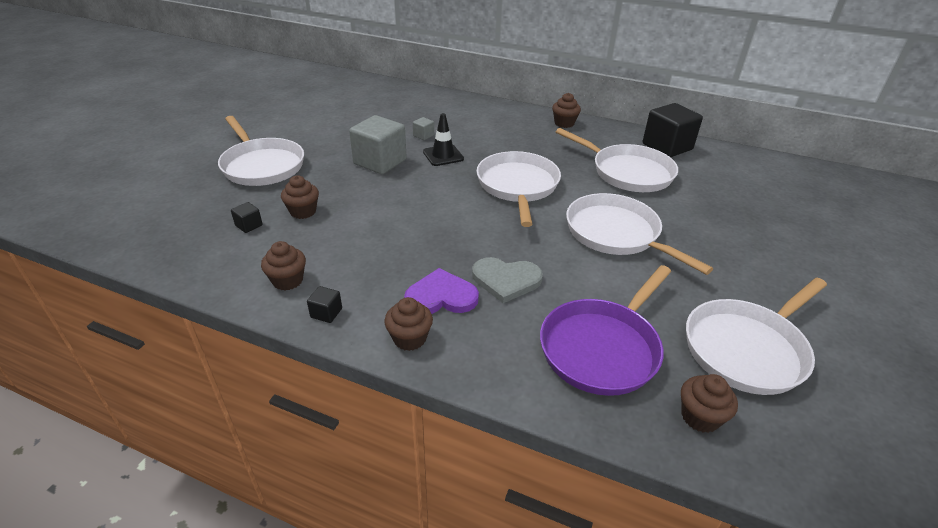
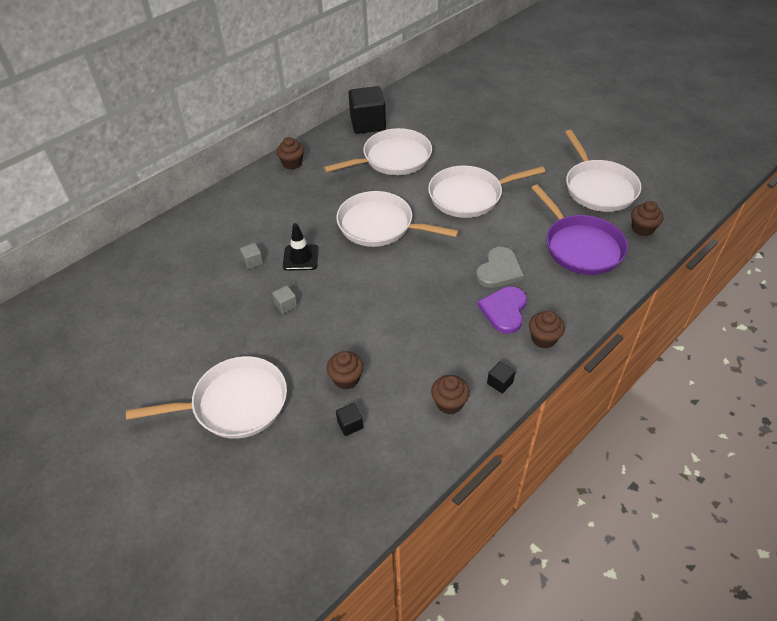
camera: 65 degrees left, 10 degrees up
(380, 162) = (286, 305): grey cube -> grey cube, size x0.43

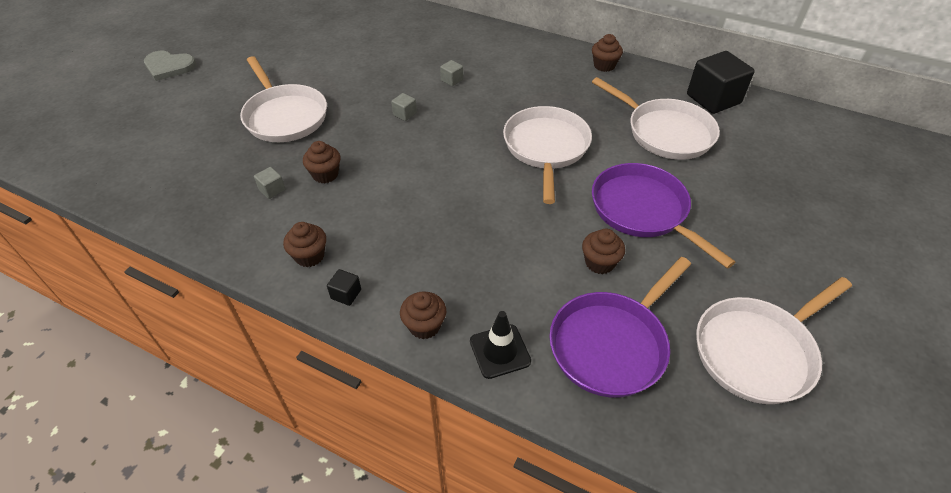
camera: 70 degrees right, 0 degrees up
(301, 257) = (471, 106): black traffic cone -> black traffic cone (500, 351)
(350, 425) = (272, 190): black cube -> grey cube
(469, 196) = (643, 210): white pan -> purple pan
(499, 270) = (523, 263): grey heart -> grey heart (169, 67)
(504, 310) = (458, 279): purple heart -> none
(642, 229) = (697, 423): brown cupcake -> brown cupcake (599, 263)

